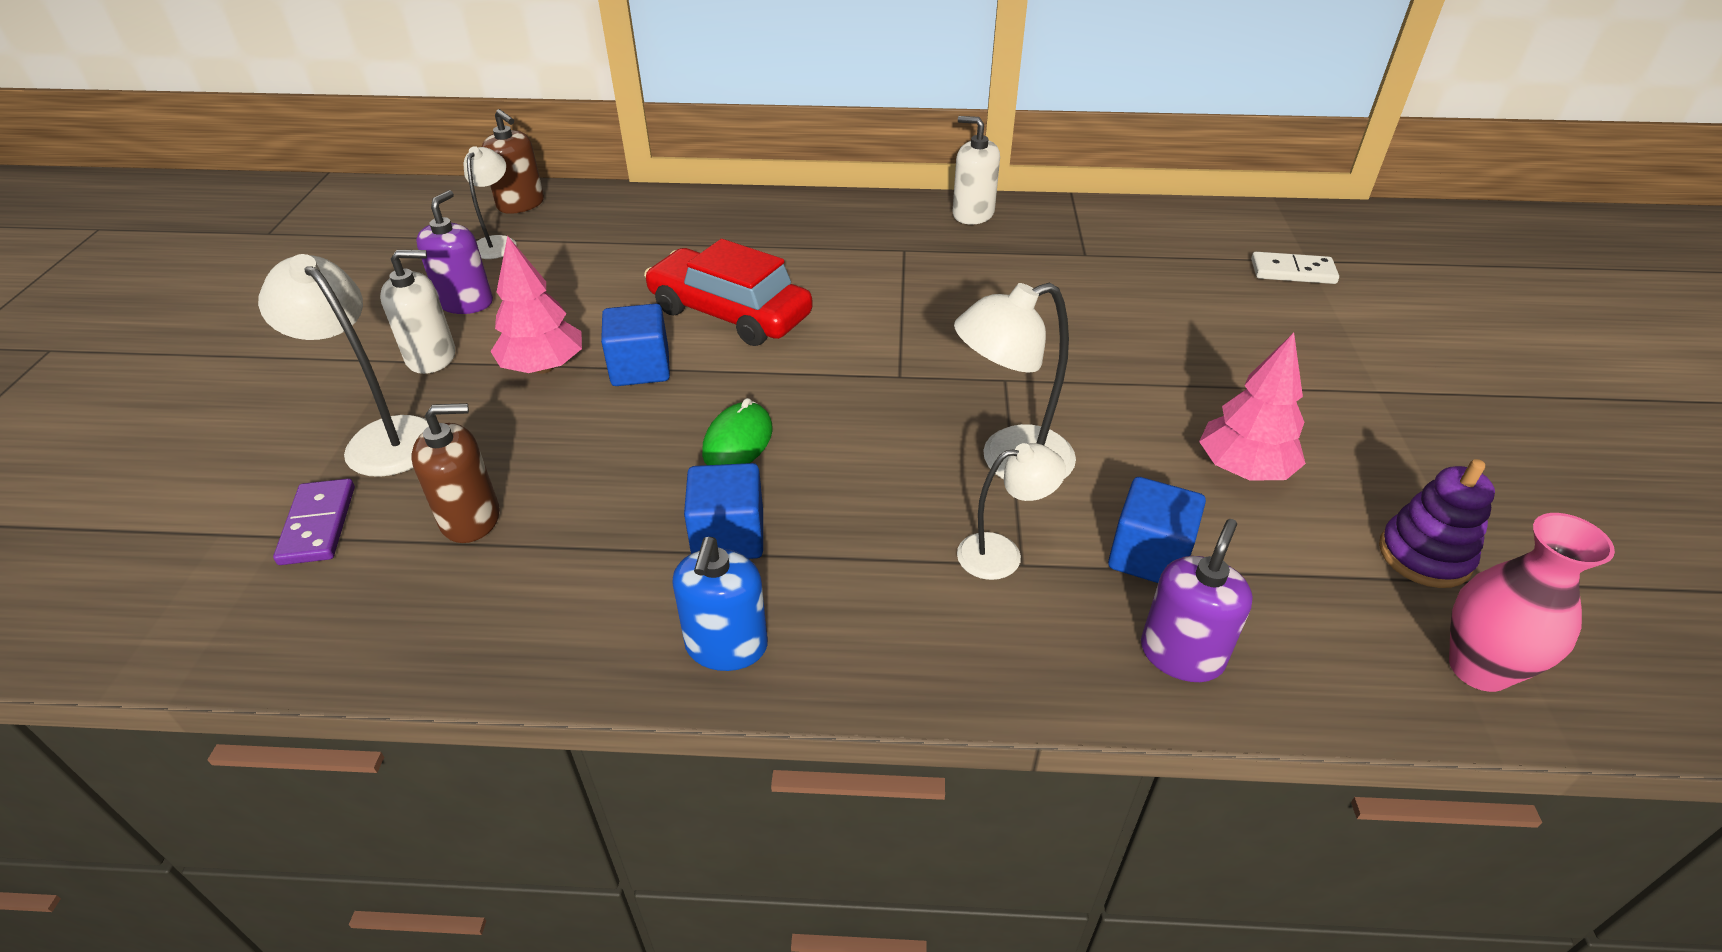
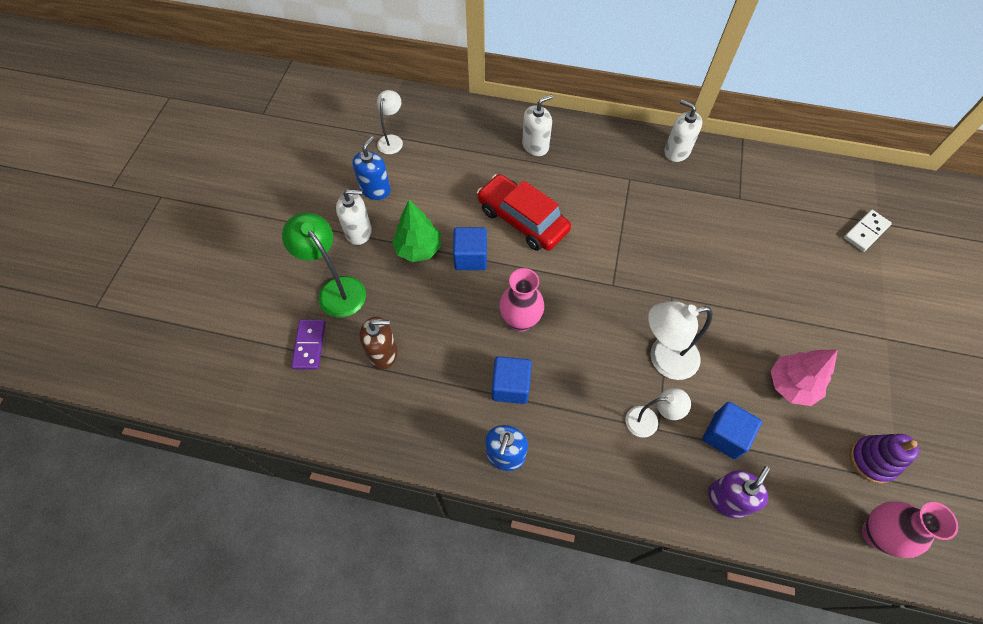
camera: 10 degrees right, 20 degrees up
(382, 437) = (336, 289): white lamp -> green lamp
(466, 302) = (375, 190): purple soap dispenser -> blue soap dispenser
(521, 204) = (405, 106): brown soap dispenser -> none
(543, 367) = (418, 249): pink tree -> green tree
(738, 441) = (520, 321): green mouse -> pink vase
(743, 228) = (535, 146): none -> white soap dispenser
(1292, 272) = (865, 232): white domino -> white domino turned 60 degrees counterclockwise

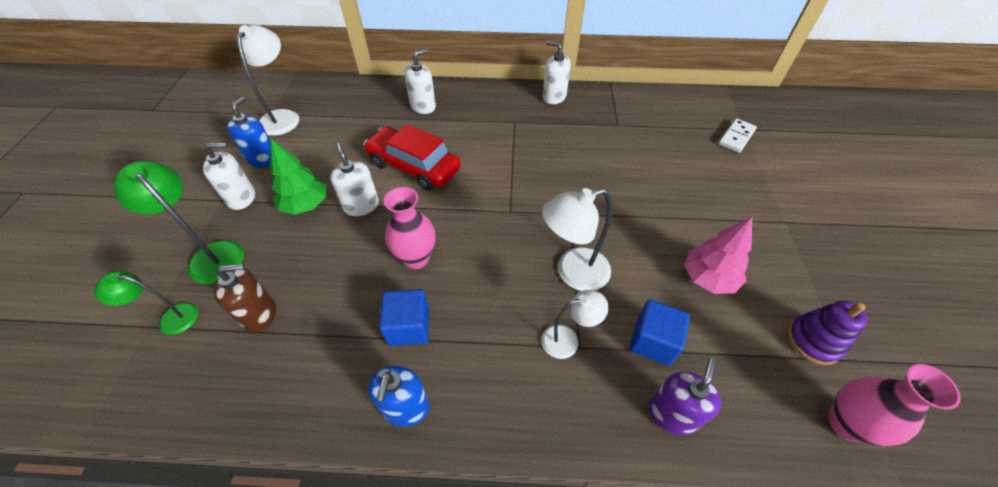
camera: 10 degrees left, 10 degrees down
(309, 345) = (171, 318): purple domino -> green lamp
(392, 140) = (283, 117): white lamp -> white lamp, size x1.60
(470, 257) = (361, 206): blue cube -> white soap dispenser

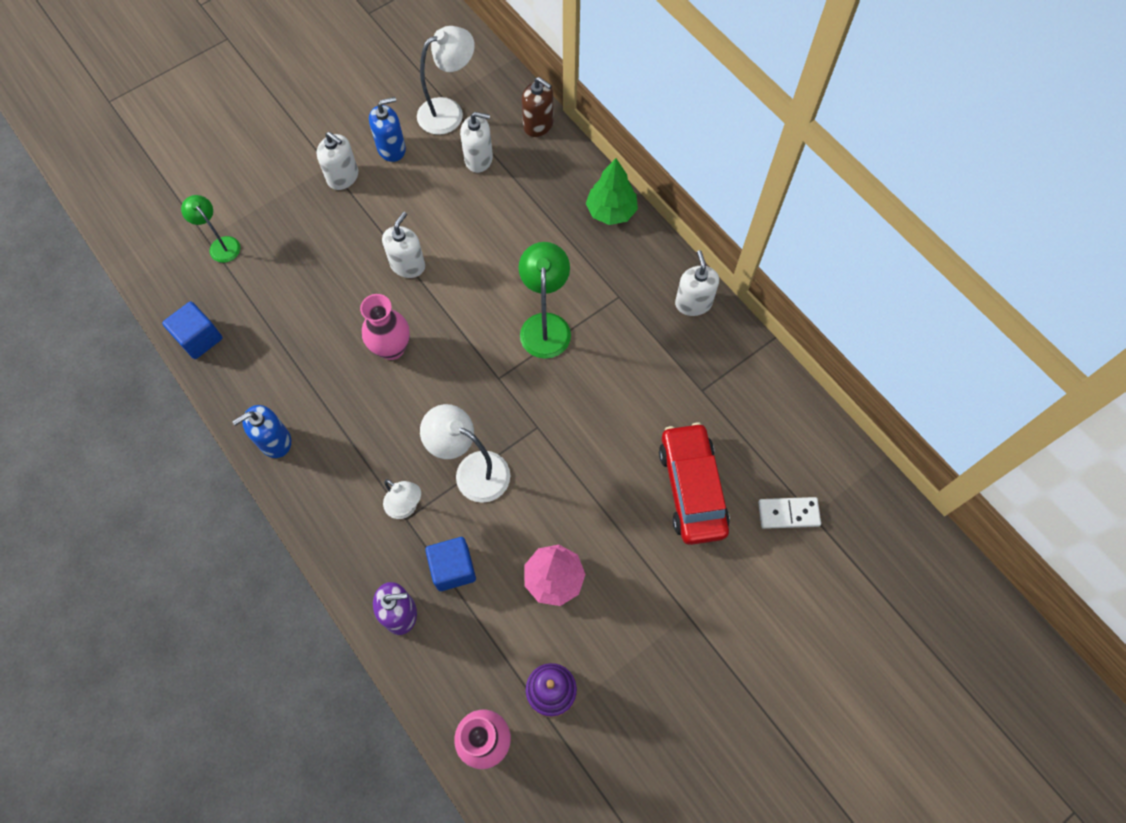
camera: 50 degrees right, 15 degrees up
(211, 255) = (281, 214): green lamp -> green lamp (545, 325)
(259, 314) = (266, 292): brown soap dispenser -> brown soap dispenser (538, 125)
(305, 205) = (374, 227): green tree -> green tree (611, 211)
(408, 327) = (331, 394): blue cube -> blue cube (199, 338)
(414, 166) = (483, 264): red car -> red car (692, 488)
(423, 106) = (567, 204): white soap dispenser -> white soap dispenser (479, 159)

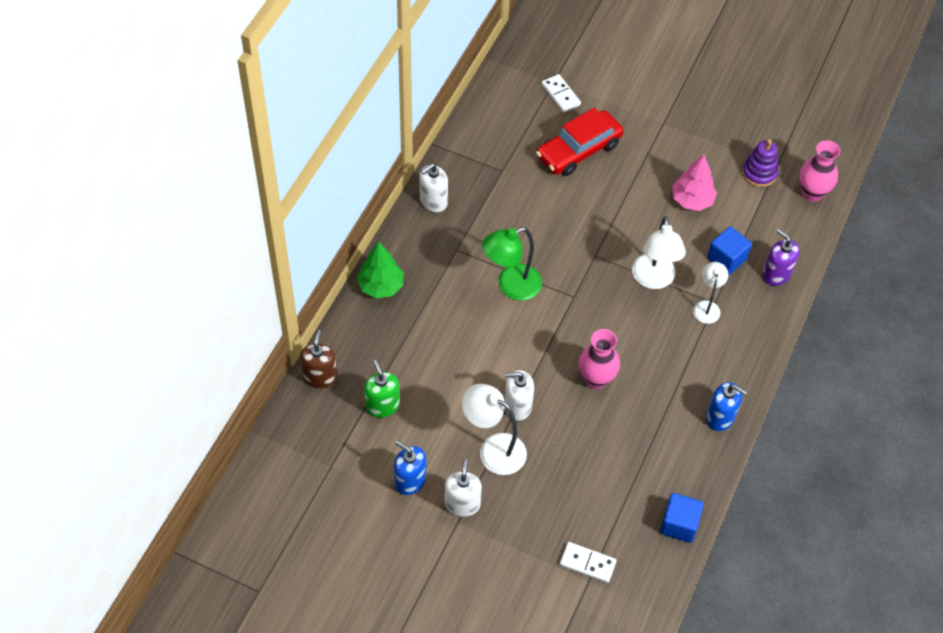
camera: 120 degrees left, 10 degrees down
(221, 245) = (587, 563): green lamp -> white domino
(449, 112) = (343, 455): white lamp -> white lamp (493, 449)
(479, 159) = (382, 405): white soap dispenser -> green soap dispenser

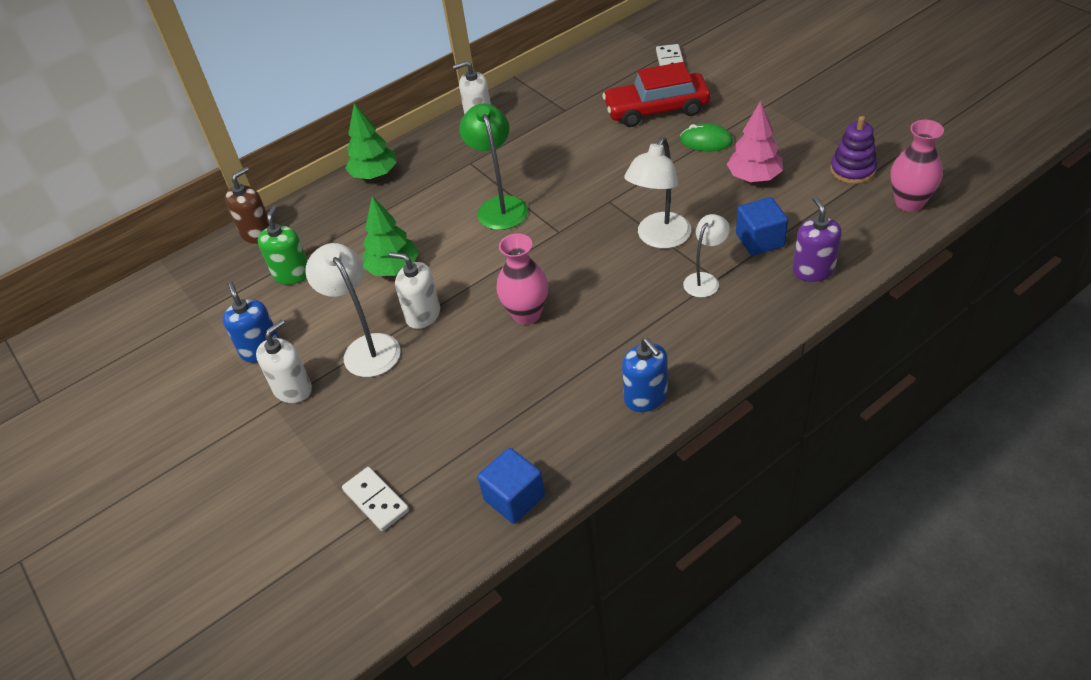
camera: 35 degrees right, 10 degrees down
(464, 373) = (393, 268): none -> green tree
(511, 286) = (500, 206): green lamp -> green lamp turned 75 degrees clockwise
(636, 173) = (706, 141): none -> green mouse

